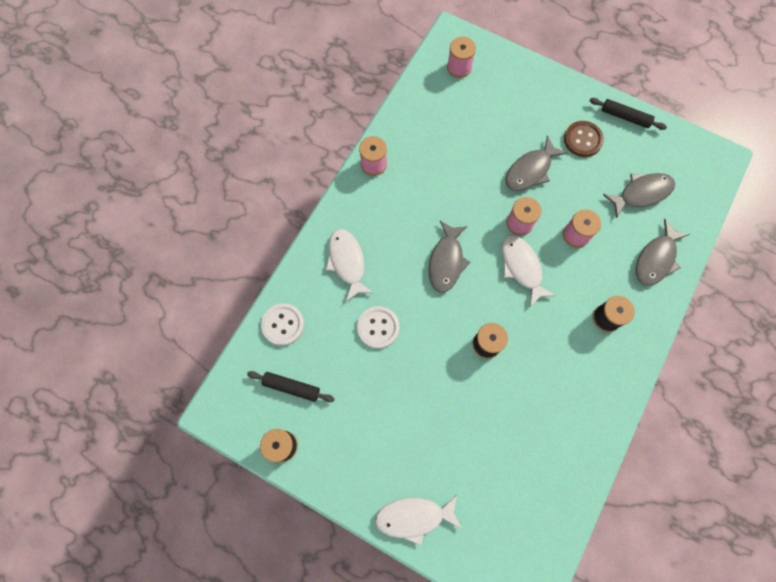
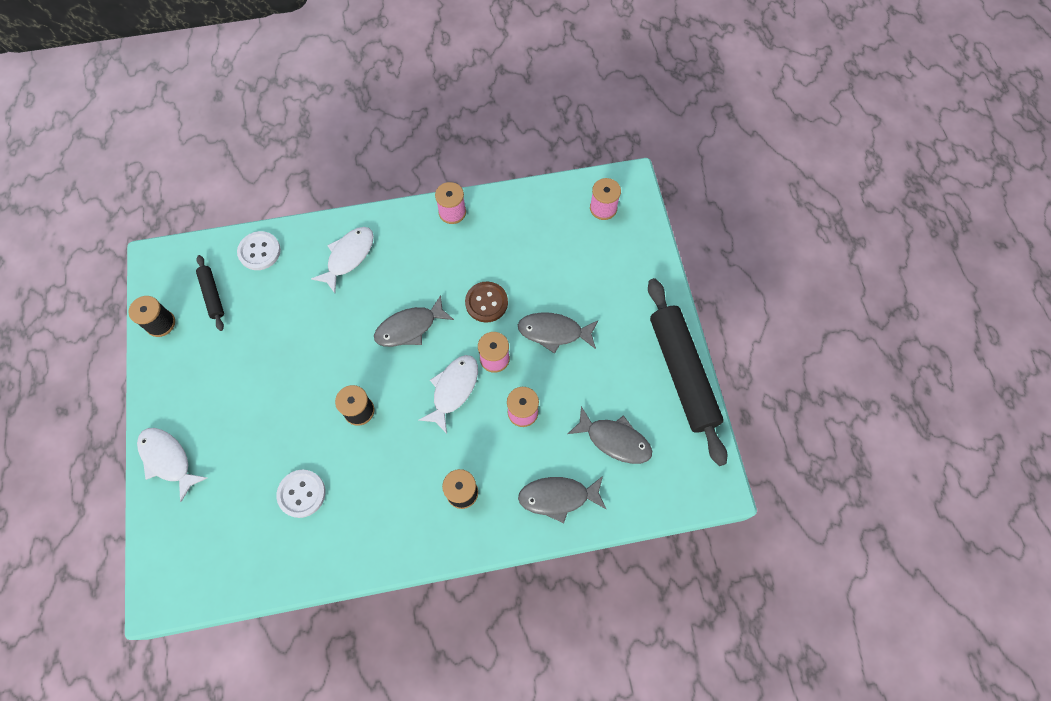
camera: 50 degrees right, 5 degrees down
(378, 327) = (309, 319): white button -> white button (301, 494)
(583, 140) = (624, 353): brown button -> brown button (486, 302)
(625, 117) = (682, 373): black rolling pin -> black rolling pin, size x2.16

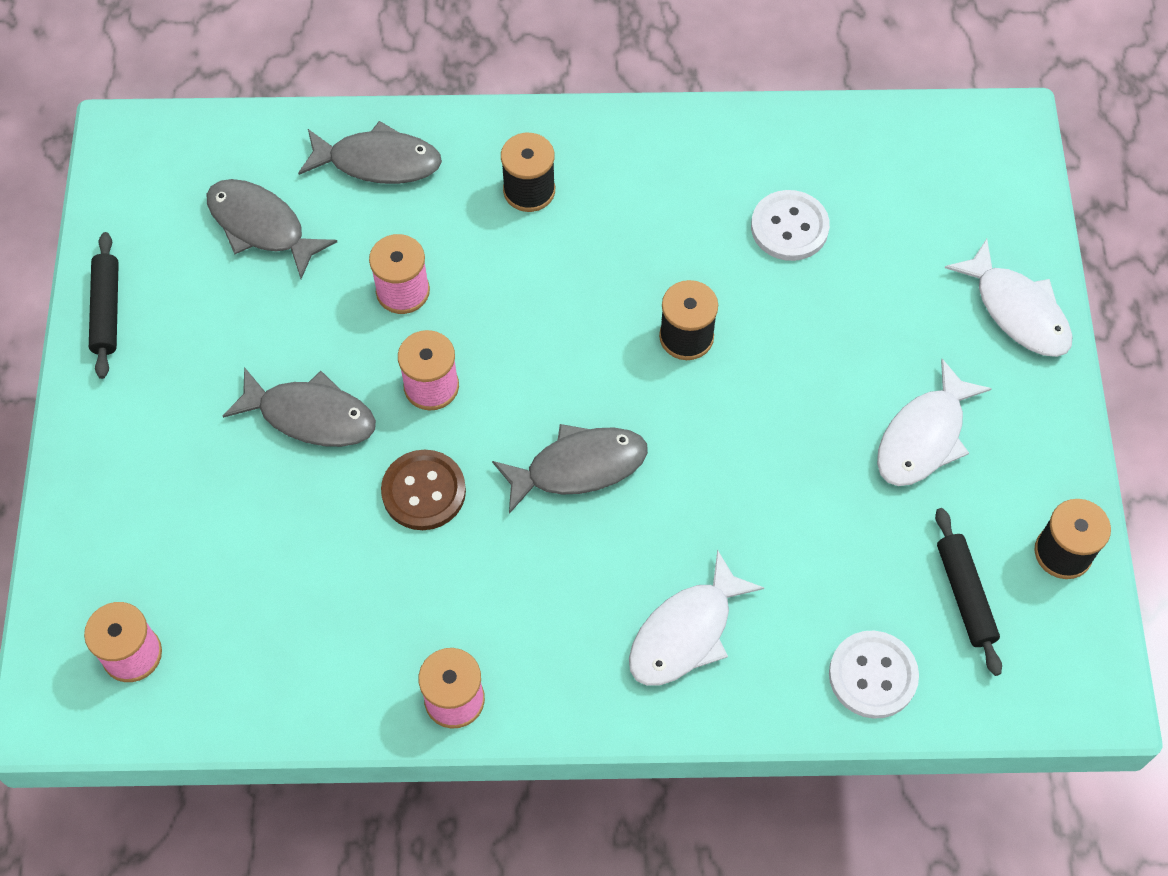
camera: 170 degrees left, 5 degrees down
(453, 389) = (515, 346): white fish -> white fish (924, 437)
(682, 373) = (107, 310): black rolling pin -> black rolling pin, size x0.46

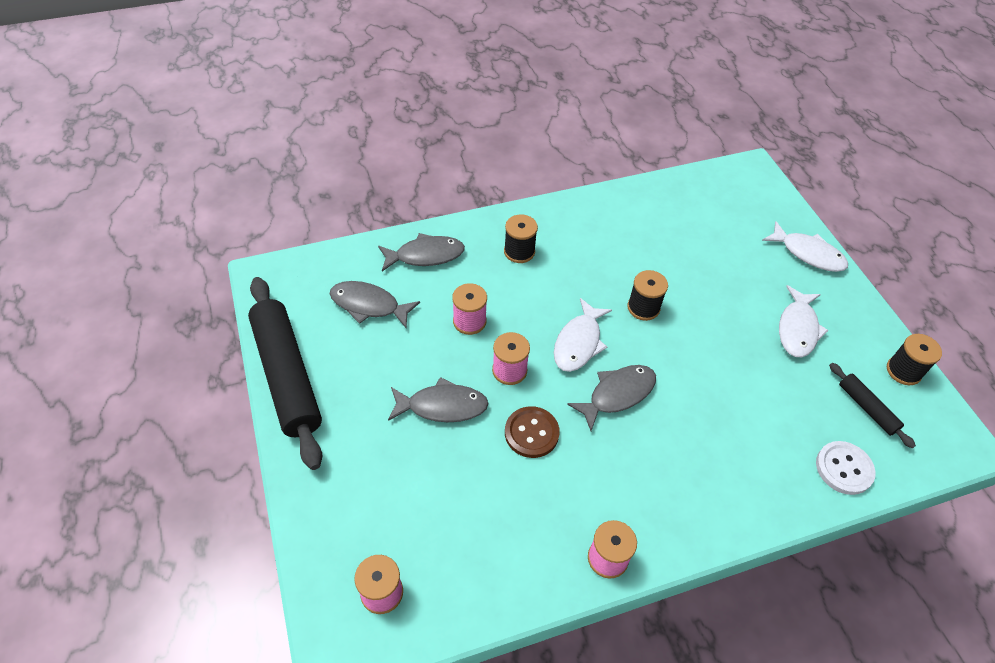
camera: 20 degrees left, 10 degrees down
(107, 310) = (287, 376): black rolling pin -> black rolling pin, size x2.16
(686, 633) = (726, 474): white fish -> white fish (579, 343)
(789, 227) = (670, 239): white button -> none

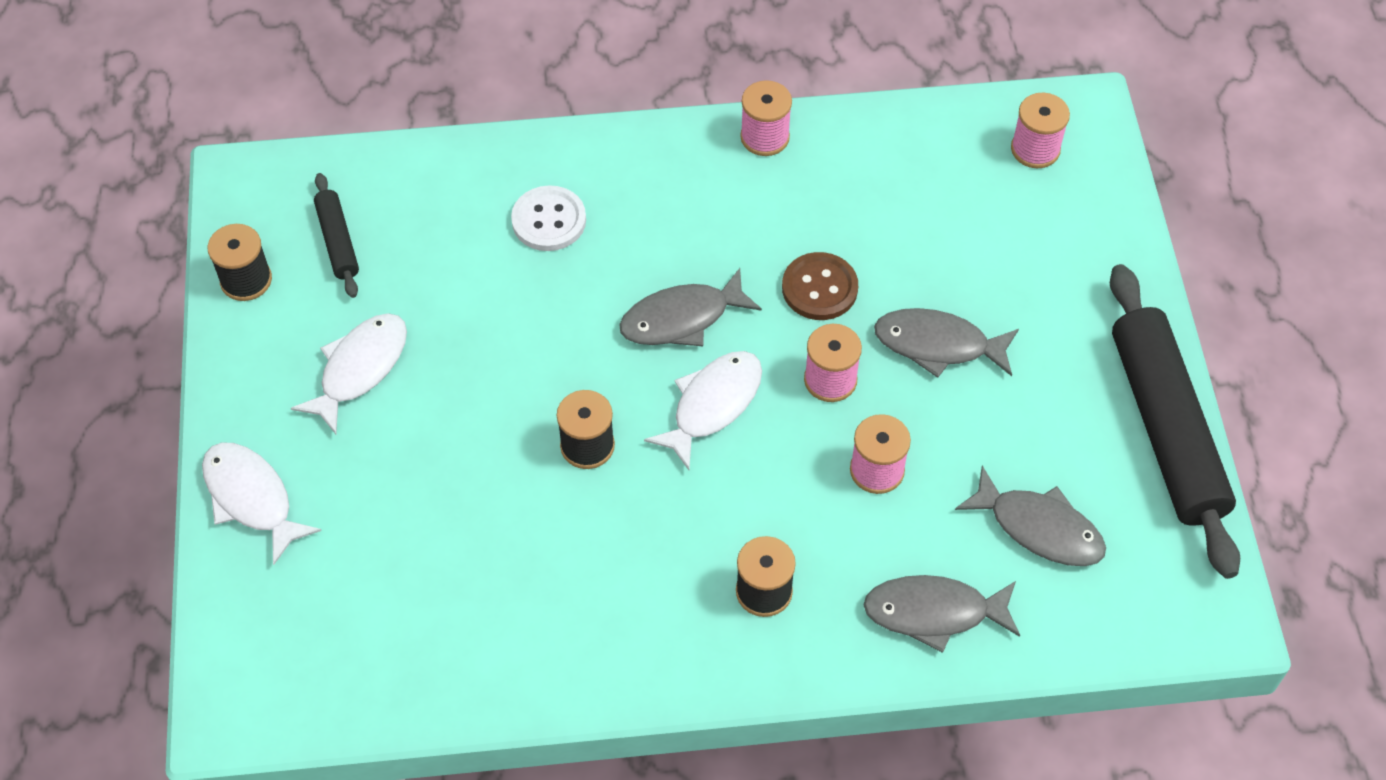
camera: 165 degrees left, 5 degrees up
(844, 468) = (422, 177): white button -> white button (549, 220)

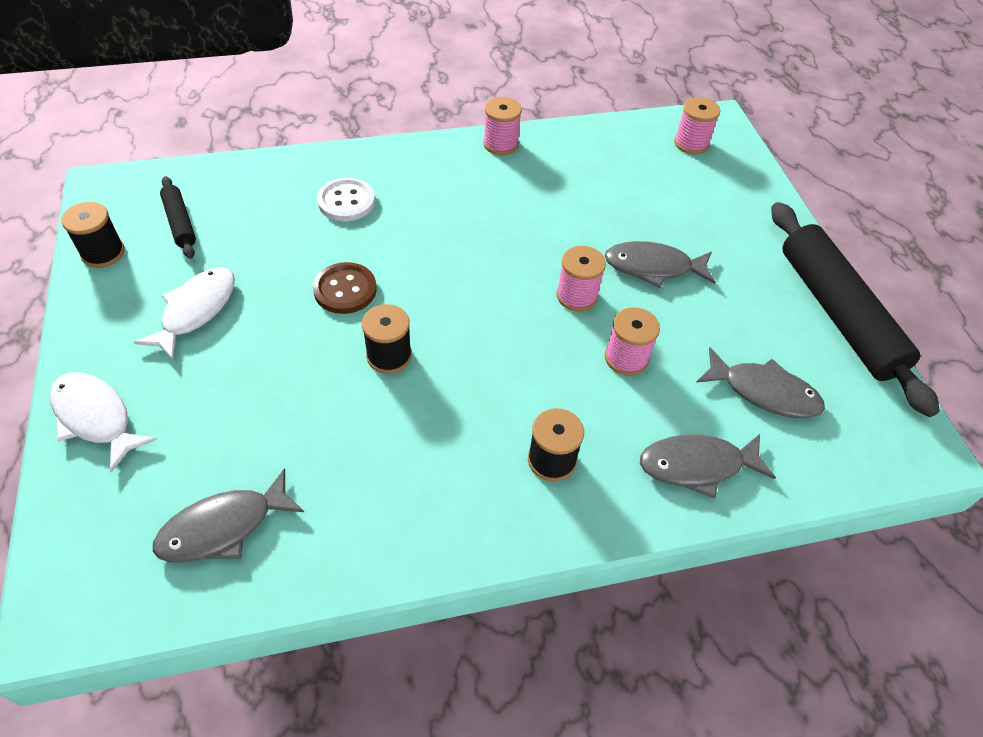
camera: 10 degrees left, 5 degrees down
(681, 319) = (455, 261): grey fish -> grey fish (223, 527)
(712, 405) = (487, 319): white fish -> none
(819, 288) = (557, 235): brown button -> brown button (345, 290)

